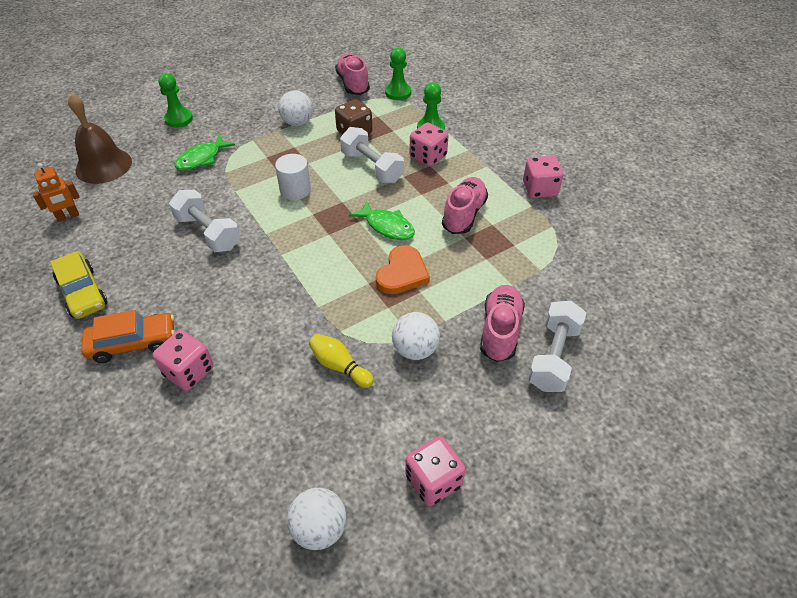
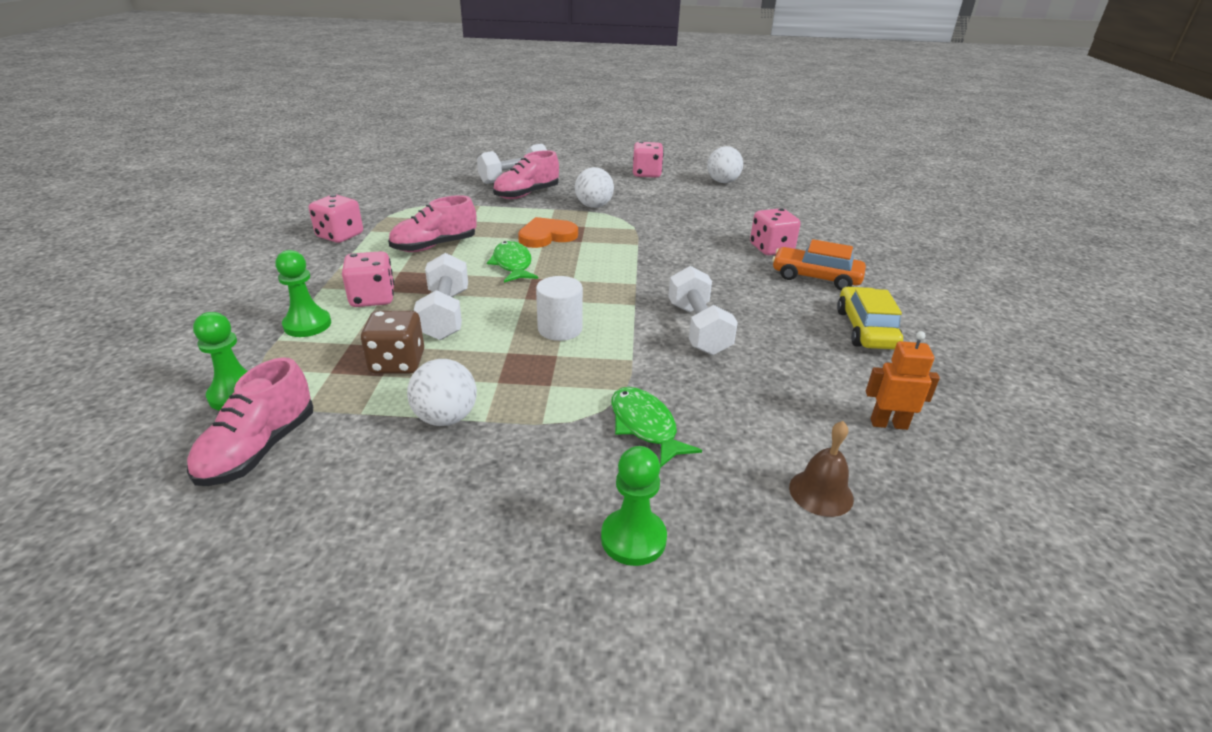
camera: 145 degrees left, 15 degrees down
(103, 166) = (821, 492): brown bell -> brown bell, size x0.57
(202, 158) = (645, 426): green fish -> green fish turned 105 degrees counterclockwise
(339, 366) = (654, 216): yellow bowling pin -> none

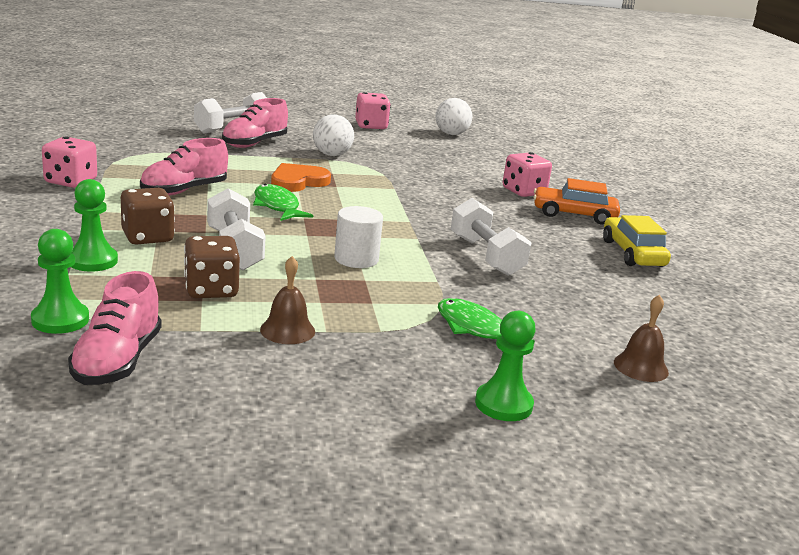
camera: 15 degrees left, 10 degrees down
(372, 298) = (147, 237): pink dice -> brown dice
(446, 418) = (287, 330): white ball -> brown bell
(888, 424) = (676, 319): orange robot -> none

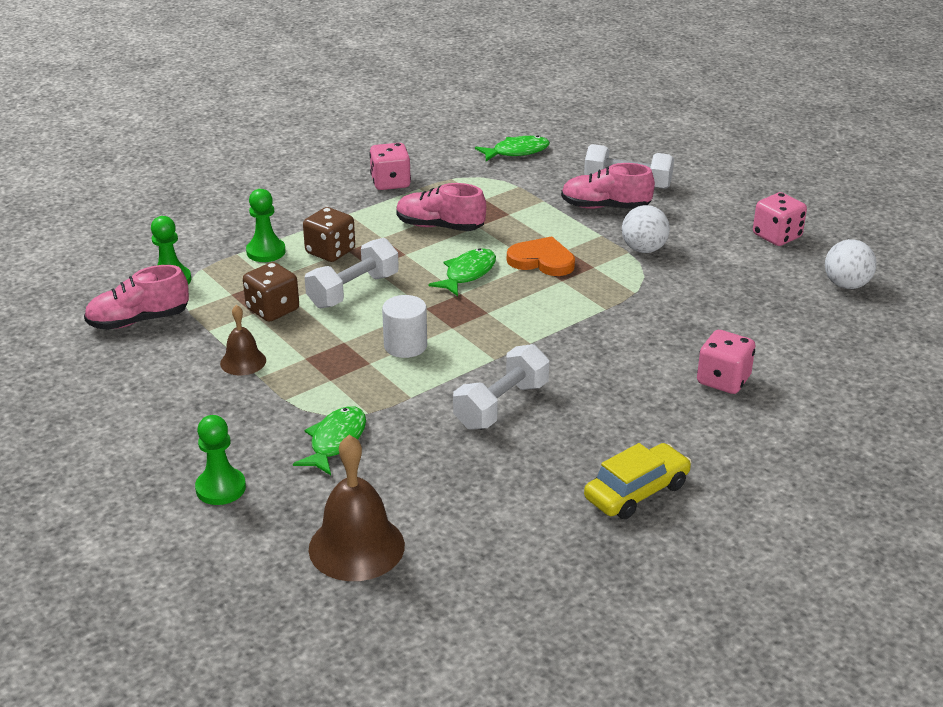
camera: 65 degrees right, 10 degrees up
(115, 135) = (516, 152): none -> green fish
(574, 214) = (701, 429): orange car -> none
(641, 367) = (356, 547): brown bell -> brown bell, size x1.76

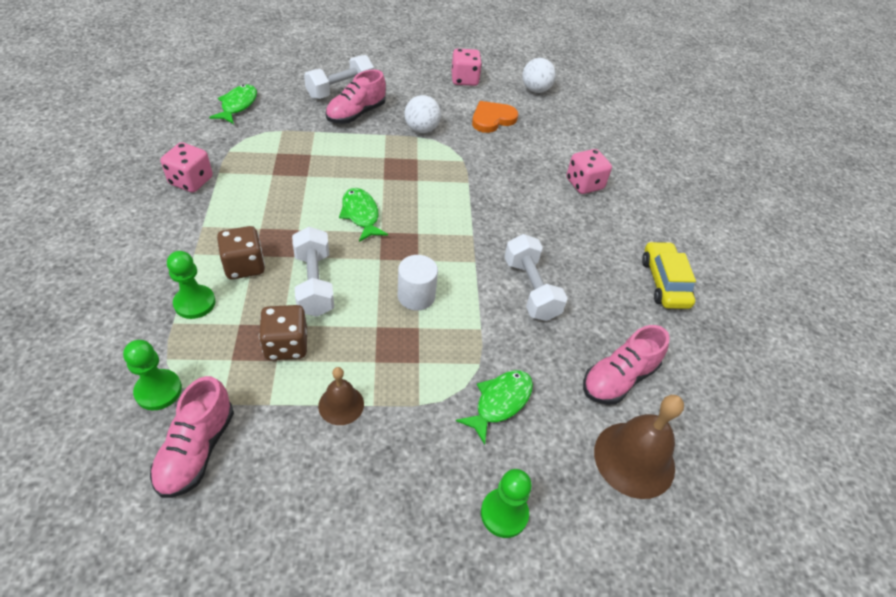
camera: 60 degrees left, 15 degrees up
(335, 441) = (500, 402): green fish -> green fish turned 75 degrees clockwise
(440, 226) = (284, 192): pink shoe -> pink shoe (618, 378)
(542, 260) = (385, 174): orange heart -> orange heart (492, 119)

